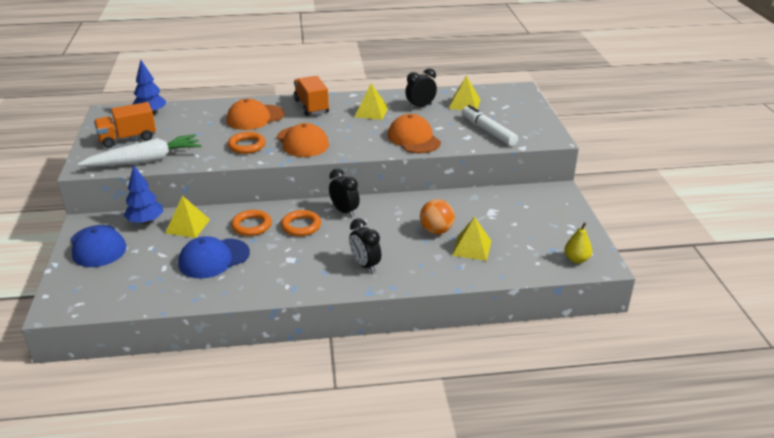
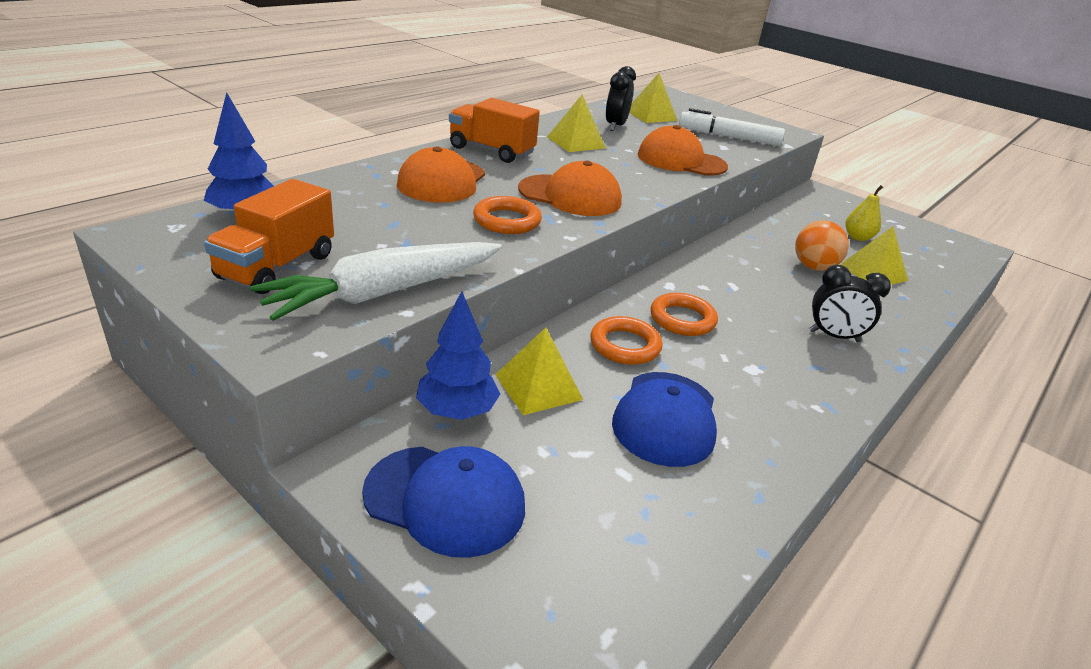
camera: 45 degrees left, 0 degrees up
(145, 161) = (384, 292): white carrot -> white carrot turned 150 degrees counterclockwise
(344, 211) = (692, 281): black clock -> none
(576, 259) = (955, 250): yellow pear -> yellow pear (857, 237)

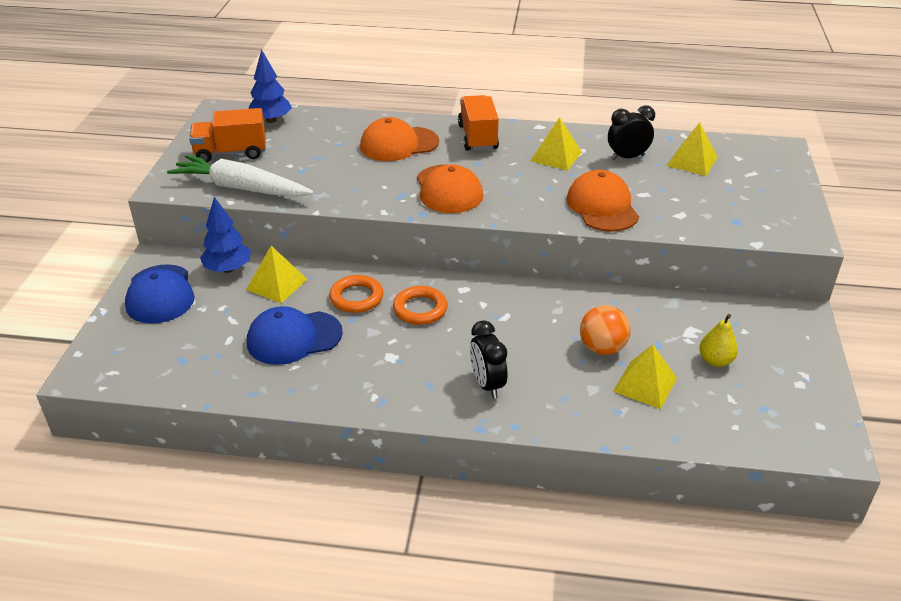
camera: 60 degrees right, 5 degrees up
(507, 221) = (374, 185): orange ring -> none
(729, 137) = (713, 210): white marker -> none

